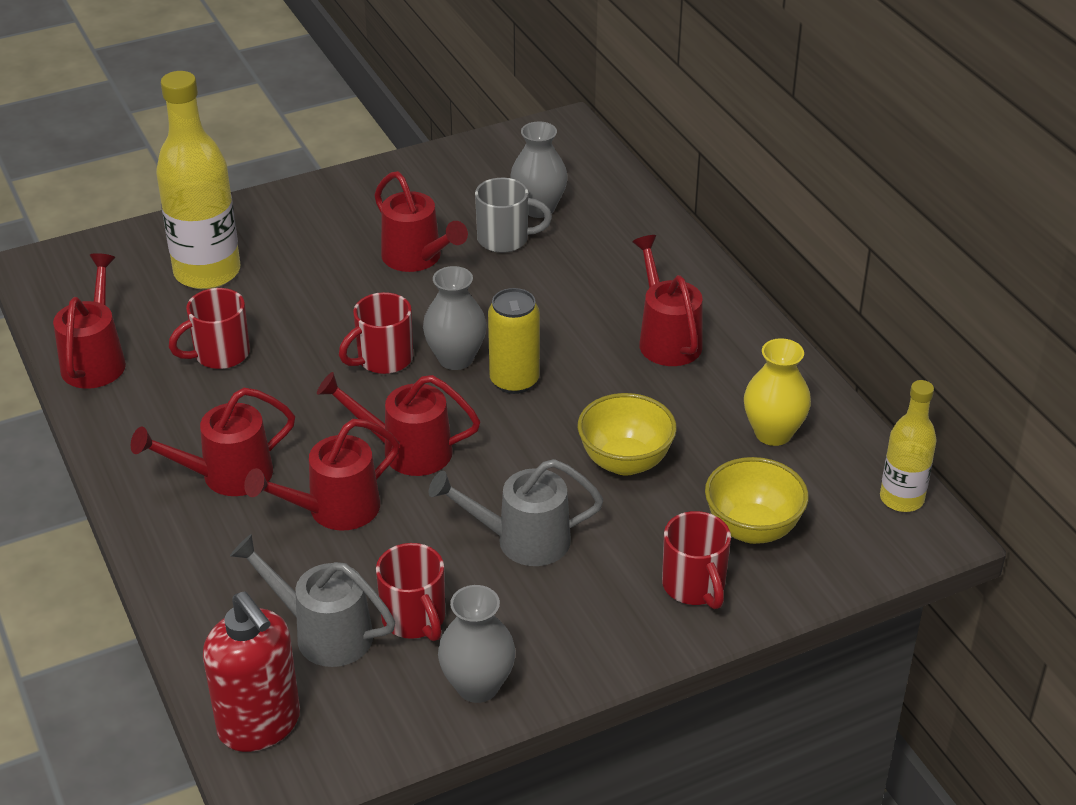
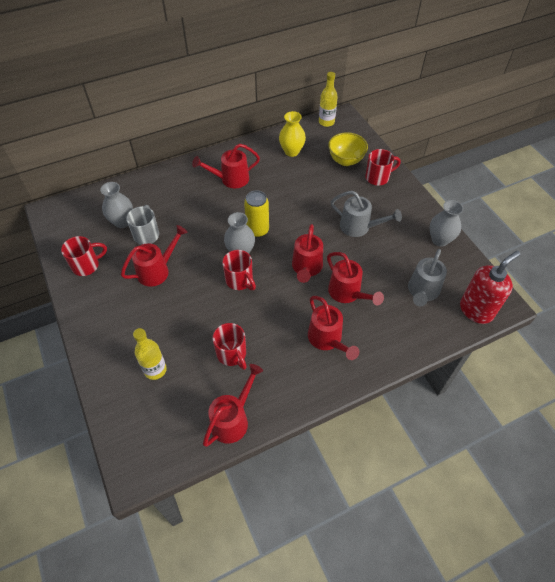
camera: 90 degrees left, 15 degrees up
(96, 359) = (233, 419): red watering can -> red watering can turned 120 degrees clockwise
(207, 272) = (155, 370): yellow bottle -> yellow bottle, size x0.58
(415, 619) = (409, 261): red mug -> red mug (87, 265)
(521, 540) = (359, 227): grey watering can -> grey watering can turned 60 degrees counterclockwise
(625, 462) = (310, 194): yellow bowl -> none

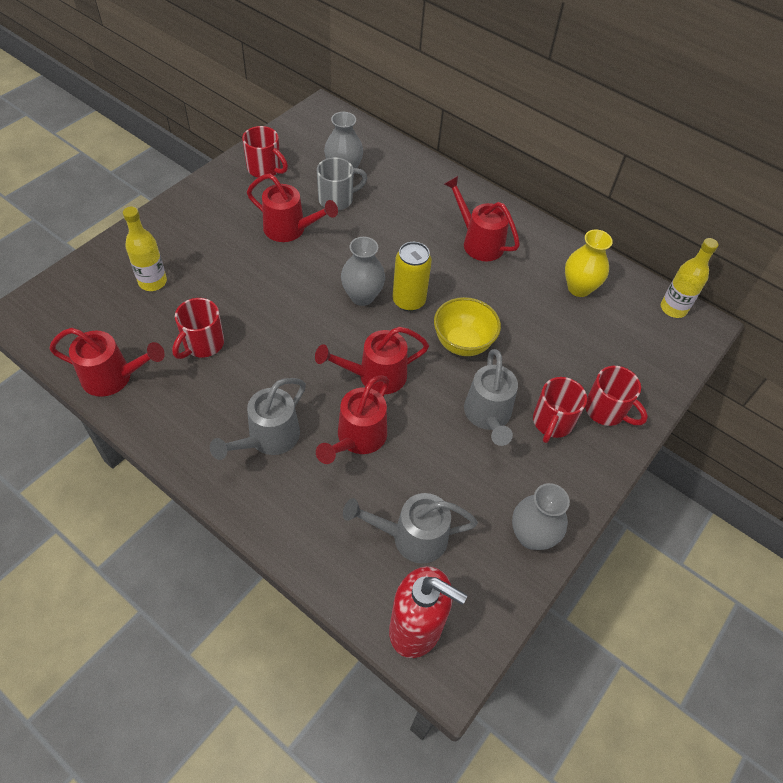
camera: 60 degrees right, 0 degrees up
(240, 280) = (316, 312): red mug -> red mug (552, 423)
(327, 340) = (268, 439): red watering can -> grey watering can
(346, 160) = (611, 358): yellow bowl -> yellow bowl (462, 343)

